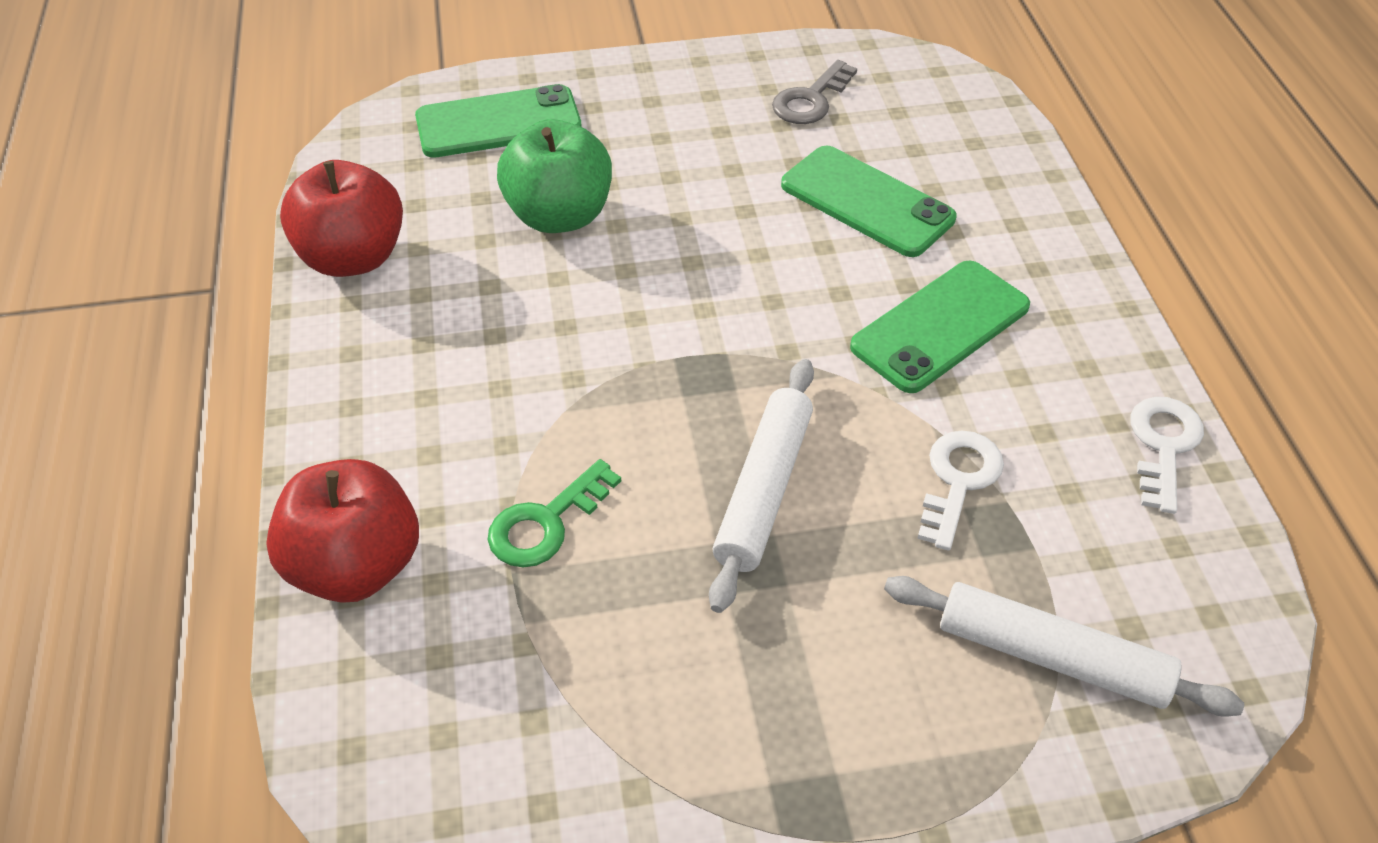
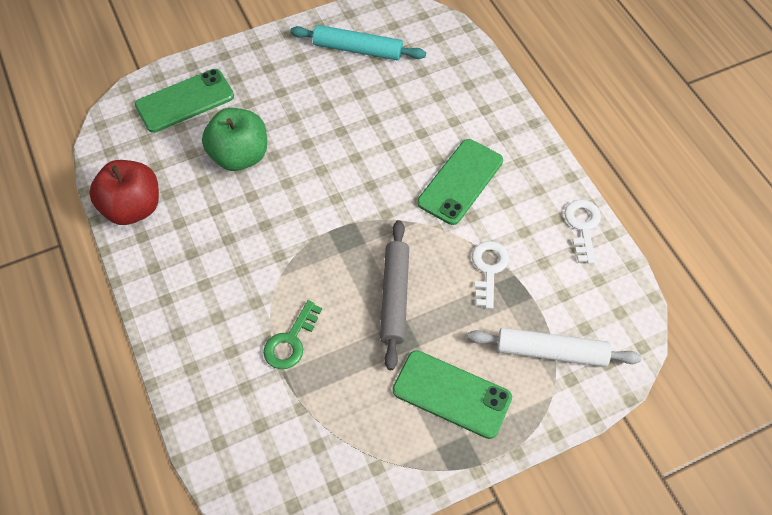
camera: 15 degrees left, 10 degrees up
(356, 566) = (201, 388): red apple -> none
(763, 490) = (394, 297): white rolling pin -> grey rolling pin
(811, 100) = (357, 49): grey key -> turquoise rolling pin
(866, 202) = (404, 112): green phone -> green phone (451, 394)

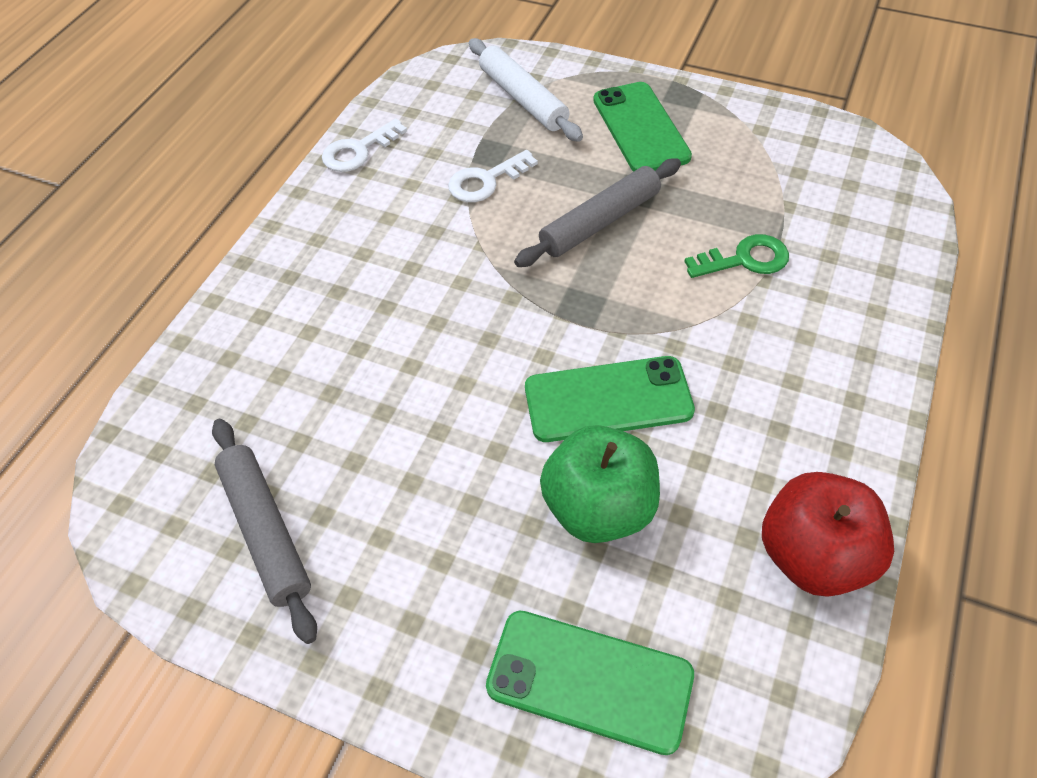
camera: 130 degrees left, 5 degrees down
(357, 49) = (266, 531): turquoise rolling pin -> grey rolling pin
(460, 181) = (398, 267): green phone -> green phone (608, 400)

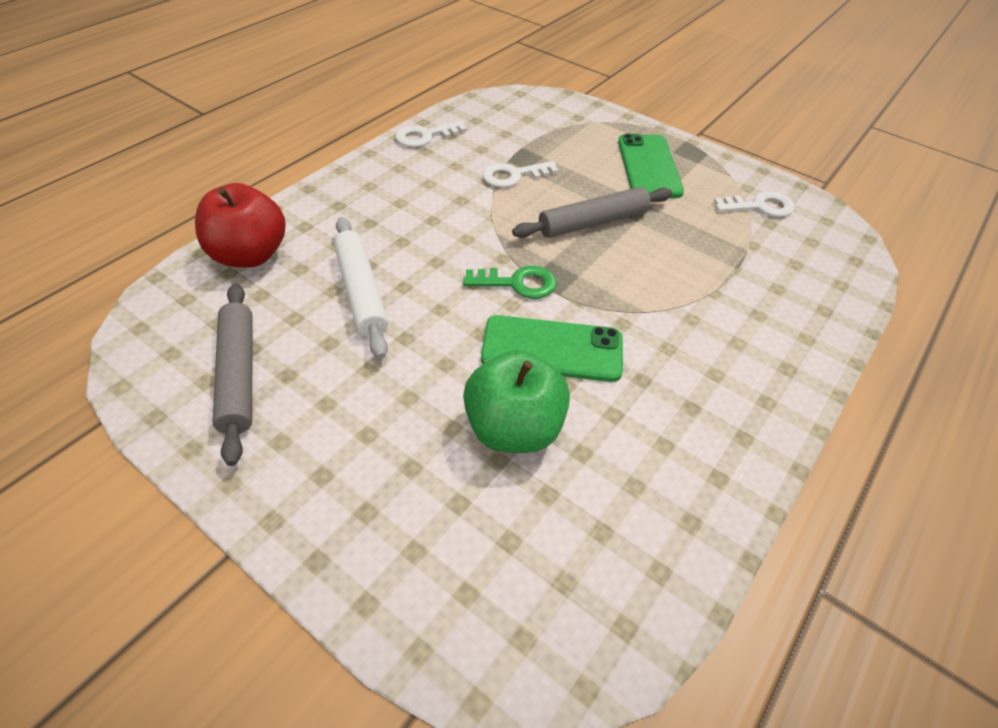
camera: 10 degrees right, 5 degrees down
(523, 99) = (563, 129): white rolling pin -> white rolling pin (361, 292)
(589, 680) = (453, 565): green phone -> none
(745, 259) = (703, 275): green key -> green key (517, 283)
(781, 151) = (760, 206): none -> white key
(813, 555) = (690, 517): red apple -> red apple (250, 255)

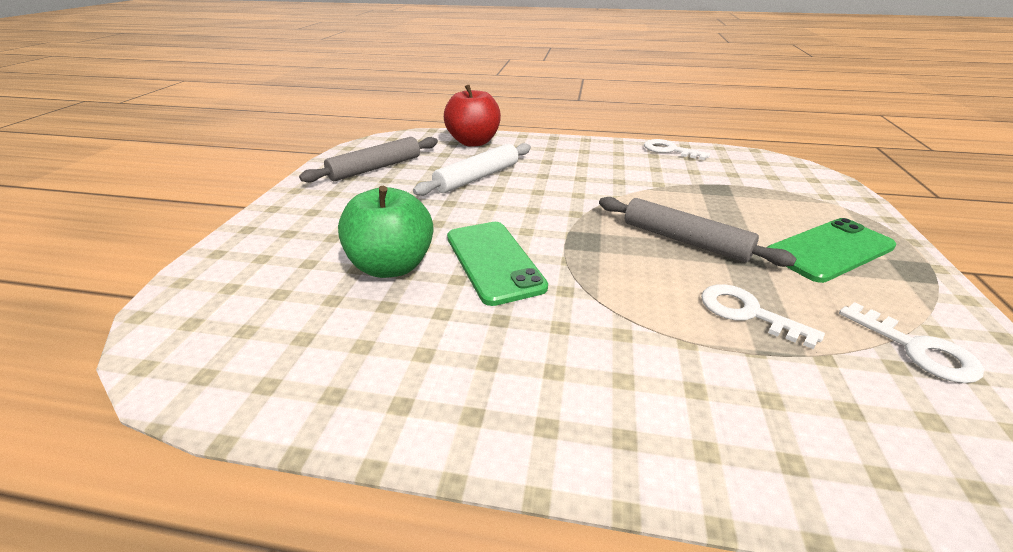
camera: 65 degrees right, 15 degrees down
(513, 175) = (684, 191): white key -> white key (747, 313)
(517, 283) = (554, 227): green key -> none

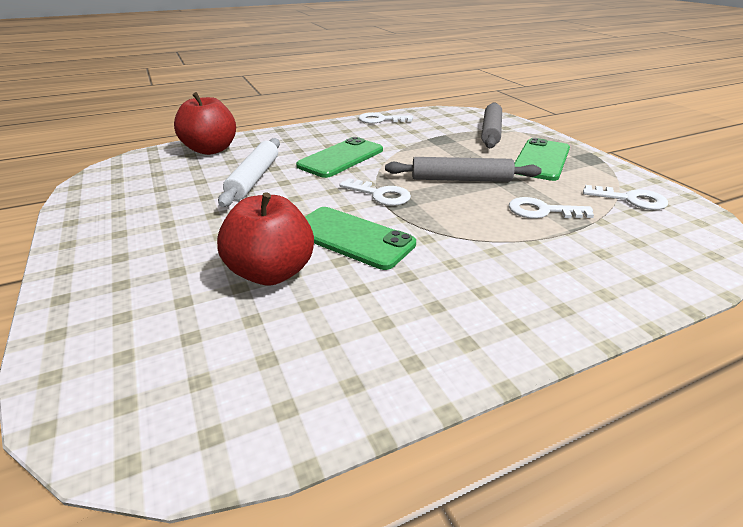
camera: 35 degrees left, 0 degrees up
(375, 168) = (137, 197): grey rolling pin -> grey rolling pin (491, 132)
(392, 266) = (271, 272): green apple -> red apple
(572, 228) = (380, 195): none -> white key
(578, 180) = (341, 158): none -> green phone

